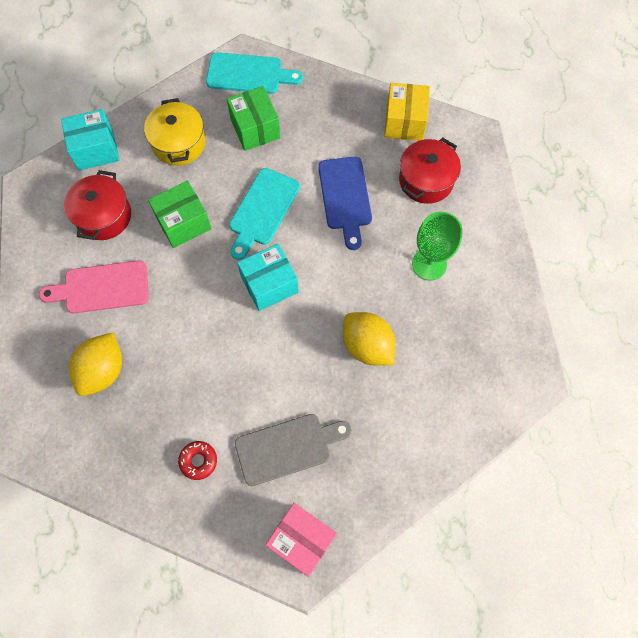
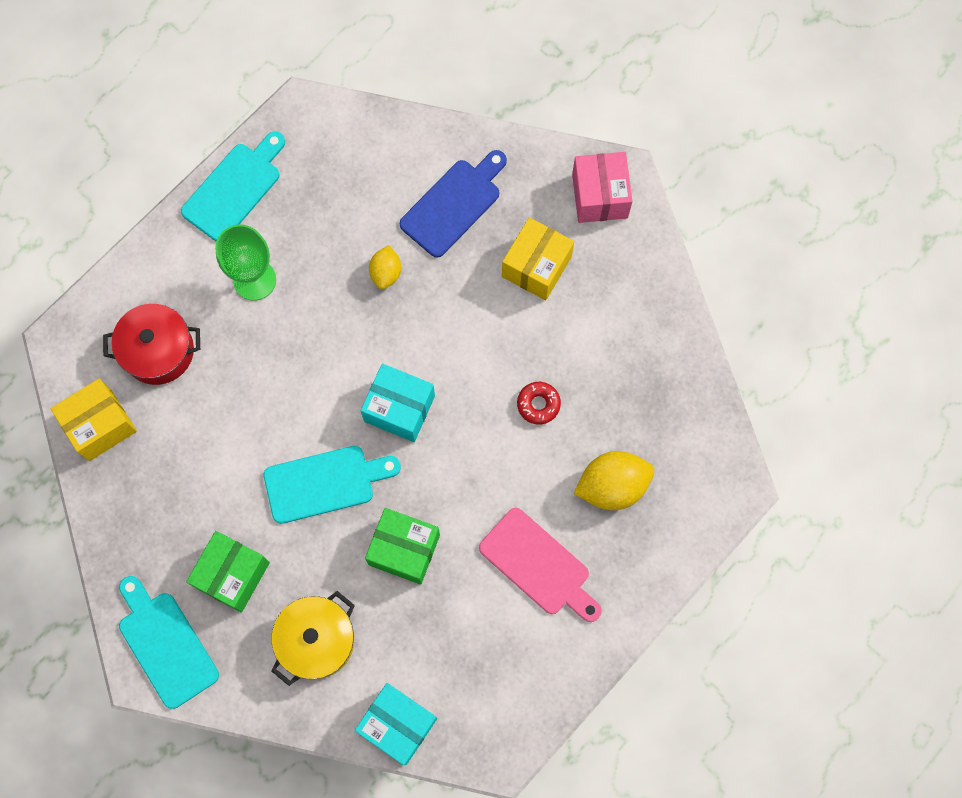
camera: 130 degrees left, 5 degrees up
(104, 216) = (464, 638): red pot -> none
(198, 461) = (613, 330): red donut -> red donut (538, 404)
(288, 448) = (536, 266): grey cutting board -> yellow box
(345, 197) = (243, 414): blue cutting board -> blue cutting board (454, 204)
(367, 346) = (386, 273): yellow lemon -> yellow lemon, size x0.58
(506, 298) = (235, 188): none -> turquoise cutting board

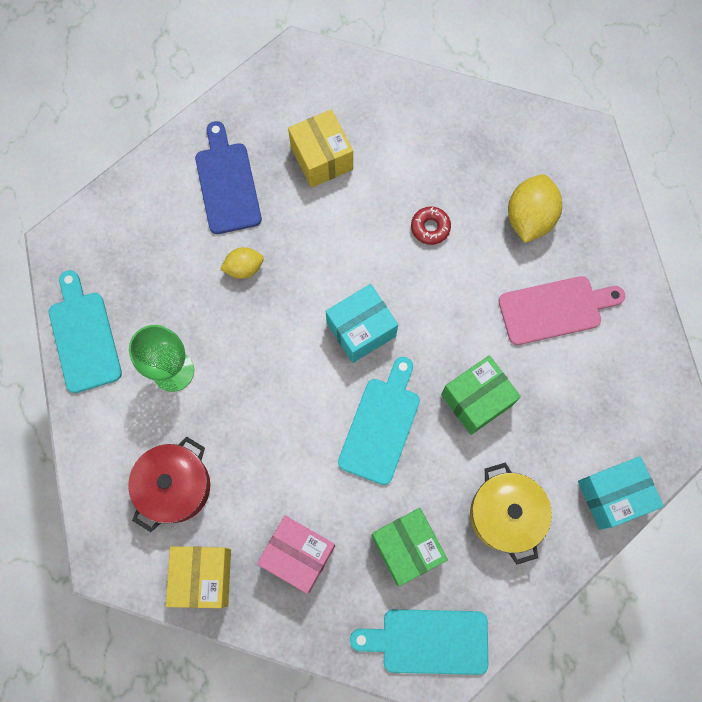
camera: 55 degrees left, 0 degrees up
(386, 273) = (244, 268): yellow lemon -> yellow lemon turned 60 degrees counterclockwise
(600, 196) = (300, 80): pink box -> pink box (298, 555)

